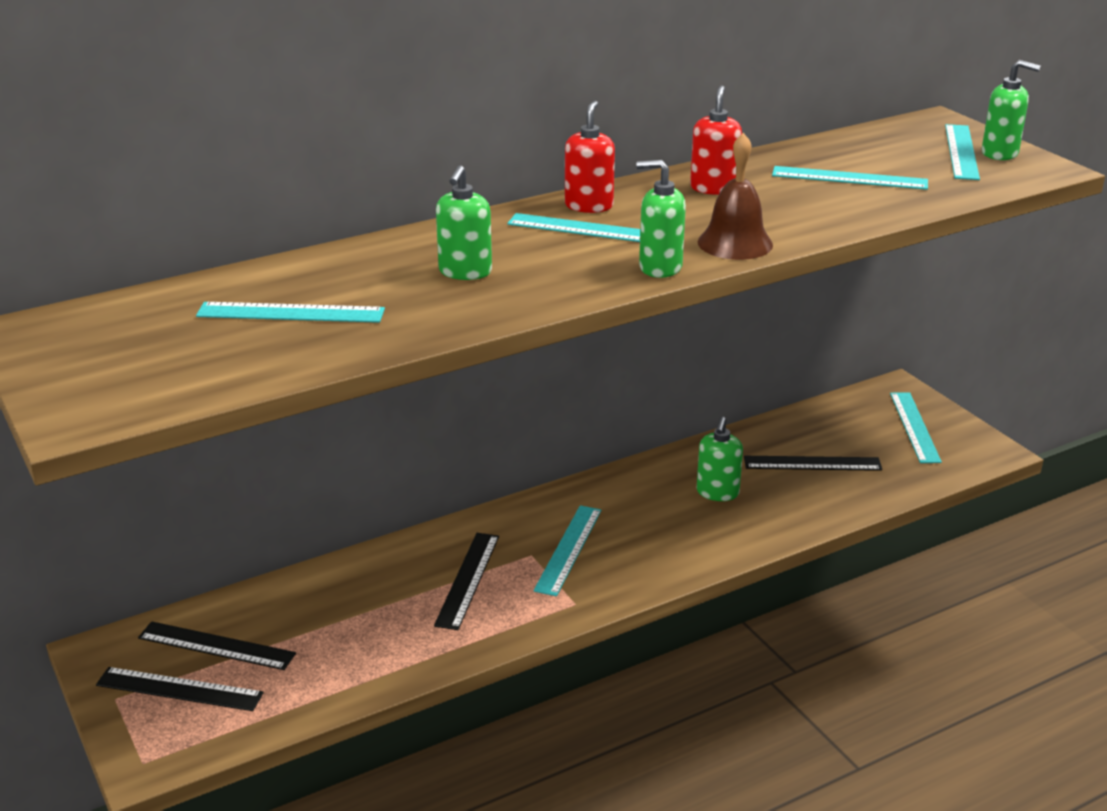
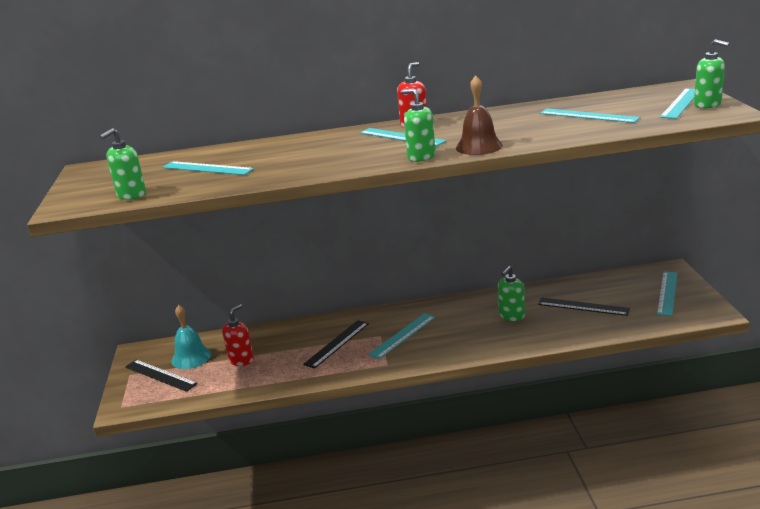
camera: 25 degrees right, 5 degrees down
(216, 645) = (191, 357): black ruler -> turquoise bell
(465, 272) = (312, 154): green soap dispenser -> green soap dispenser (131, 195)
(714, 188) = (497, 119): red soap dispenser -> red soap dispenser (241, 360)

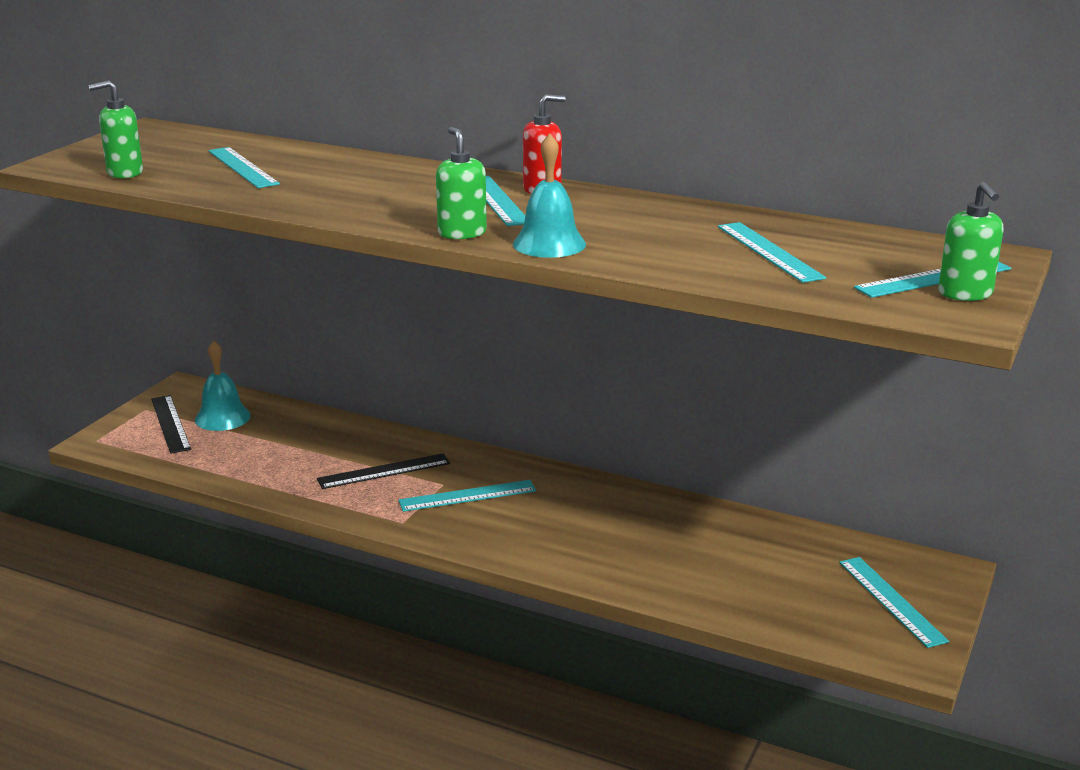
camera: 30 degrees right, 0 degrees up
(241, 360) = (265, 443): red soap dispenser -> none
(479, 146) = (549, 244): brown bell -> turquoise bell
(511, 316) = (630, 532): green soap dispenser -> none
(583, 306) = (742, 564): black ruler -> none
(667, 293) = (891, 600): turquoise ruler -> turquoise ruler turned 75 degrees counterclockwise

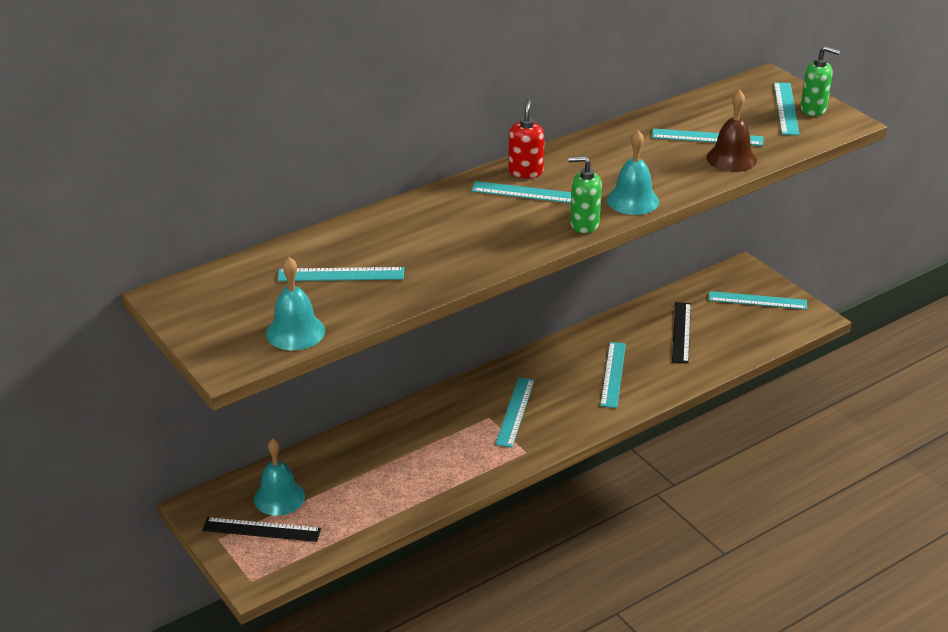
camera: 60 degrees left, 10 degrees up
(124, 173) = (295, 332): green soap dispenser -> turquoise bell
(384, 471) = (446, 439): black ruler -> black ruler (681, 332)
(602, 537) = (613, 374): none -> turquoise ruler
(736, 272) = (731, 159): none -> brown bell

